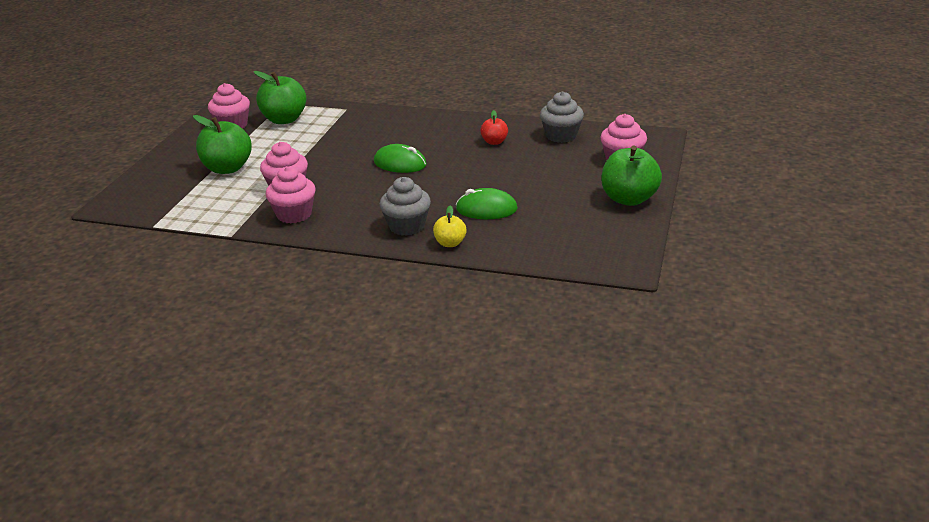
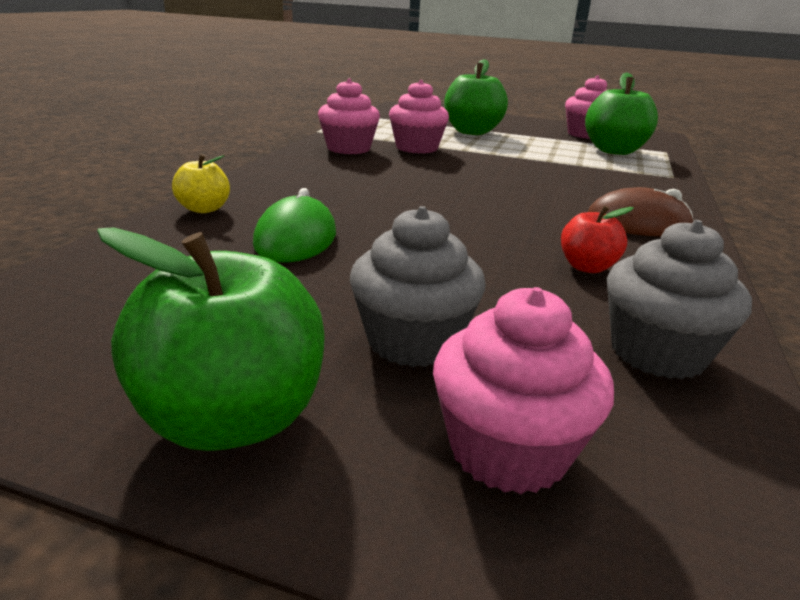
camera: 90 degrees right, 5 degrees down
(400, 163) = (483, 195): green mouse -> none
(407, 226) = (279, 190): grey cupcake -> grey cupcake (413, 341)
(435, 126) = (638, 223): none -> brown mouse

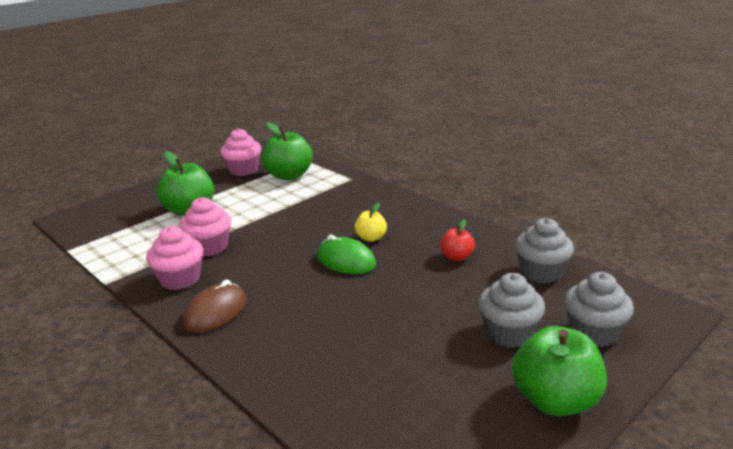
camera: 60 degrees left, 0 degrees up
(204, 209) = (277, 379): yellow apple -> yellow apple (371, 238)
(296, 239) = (363, 345): green mouse -> green mouse (346, 260)
(508, 450) = (593, 332): pink cupcake -> grey cupcake
(638, 223) = (412, 220): brown mouse -> brown mouse (215, 312)

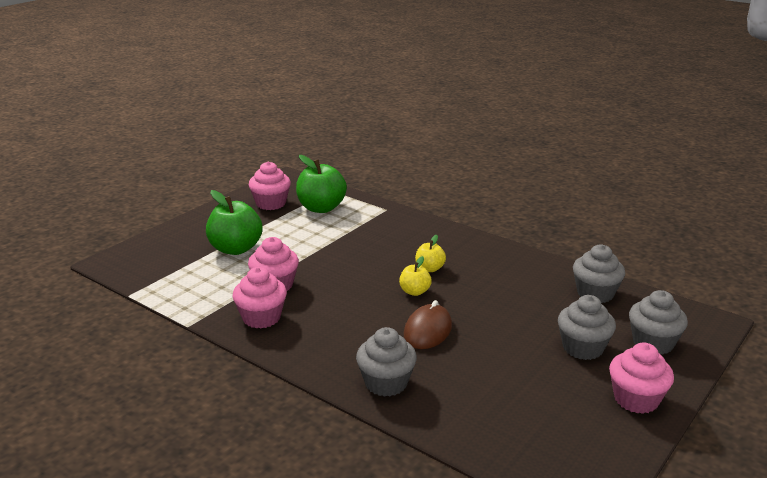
camera: 10 degrees left, 0 degrees up
(215, 312) = (312, 346): brown mouse -> brown mouse (427, 330)
(274, 358) = (386, 383): none -> grey cupcake
(346, 260) = (414, 291): green mouse -> yellow apple
(456, 257) = (516, 283): red apple -> none
(555, 400) = (636, 399): green apple -> pink cupcake

